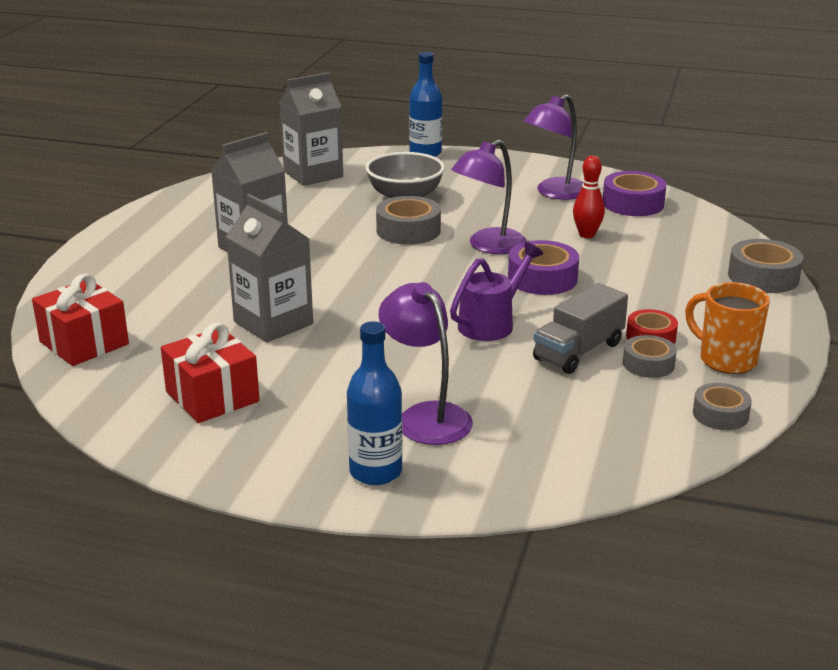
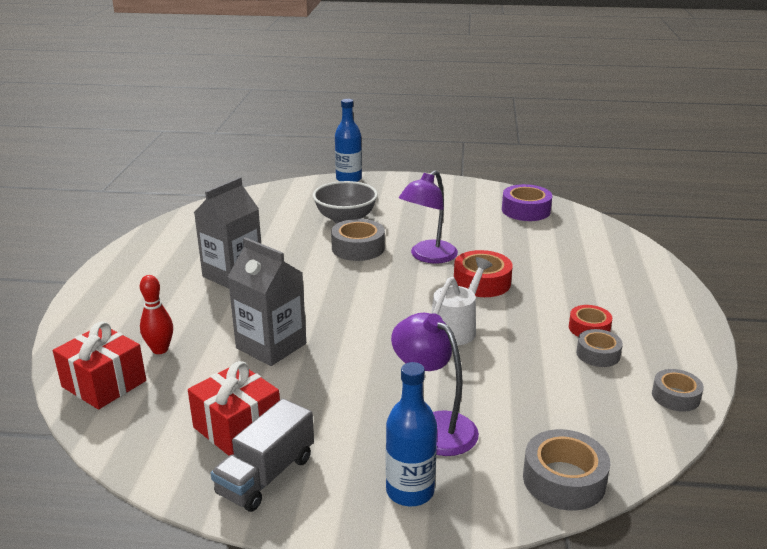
camera: 10 degrees left, 0 degrees up
(313, 174) = (264, 204): grey carton -> none
(491, 323) = (456, 328): purple watering can -> white watering can
(542, 278) = (482, 282): purple tape -> red tape
(555, 193) = (462, 206): purple lamp -> none
(578, 351) = (537, 348): grey truck -> grey truck (266, 475)
(587, 235) = (501, 240): red bowling pin -> red bowling pin (160, 349)
(725, 360) = (656, 344): orange mug -> none
(763, 277) = (651, 265): grey tape -> grey tape (564, 480)

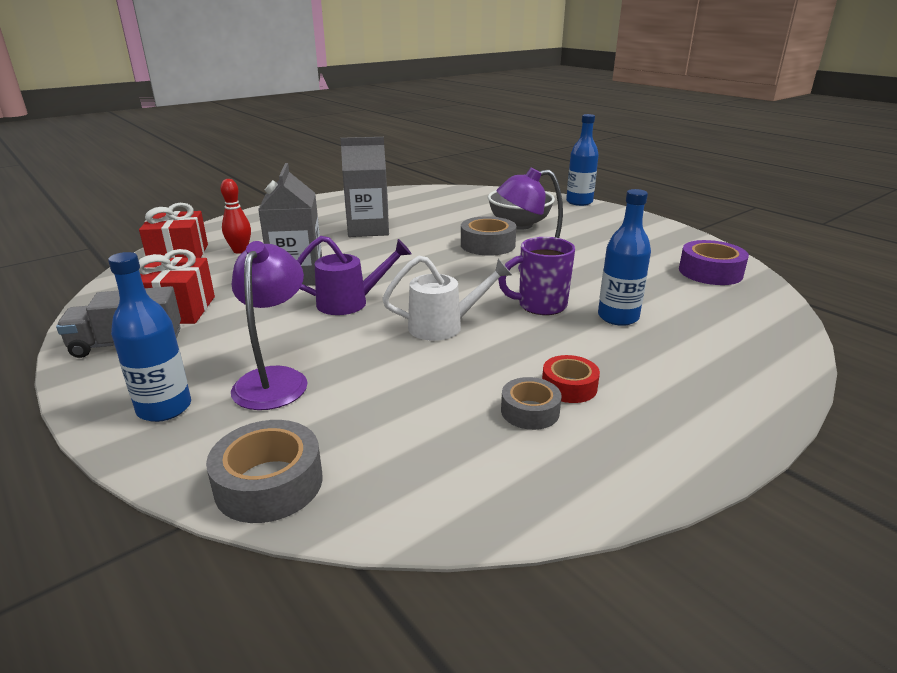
camera: 45 degrees right, 0 degrees up
(361, 345) = (350, 303): none -> purple watering can
(482, 282) = (540, 305): red tape -> purple mug
(535, 268) = (618, 317): none -> blue bottle
(675, 396) = (533, 497): grey tape -> none

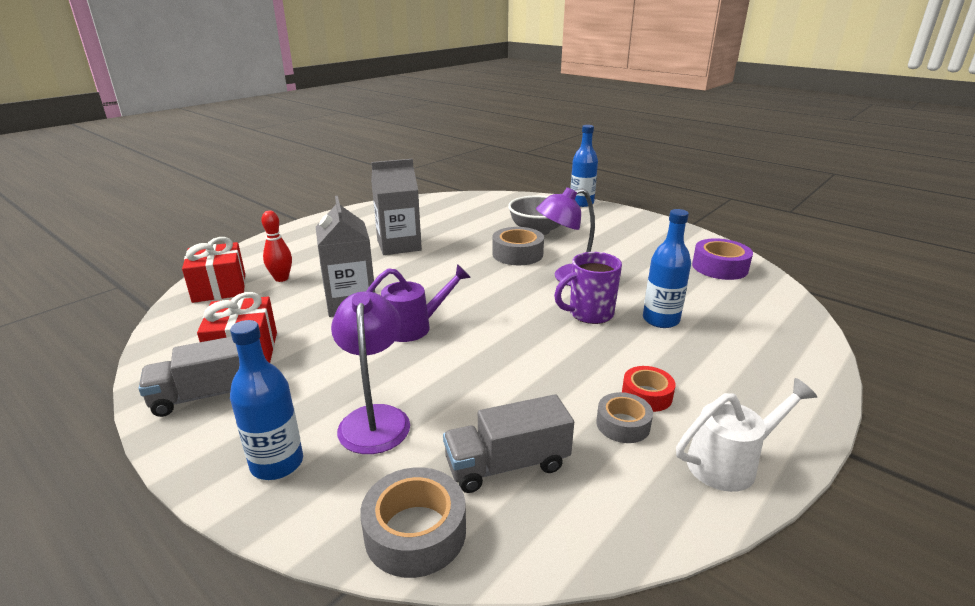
camera: 10 degrees left, 0 degrees up
(389, 435) = (507, 465): none -> grey truck
(443, 326) = (511, 344): white watering can -> white watering can (730, 463)

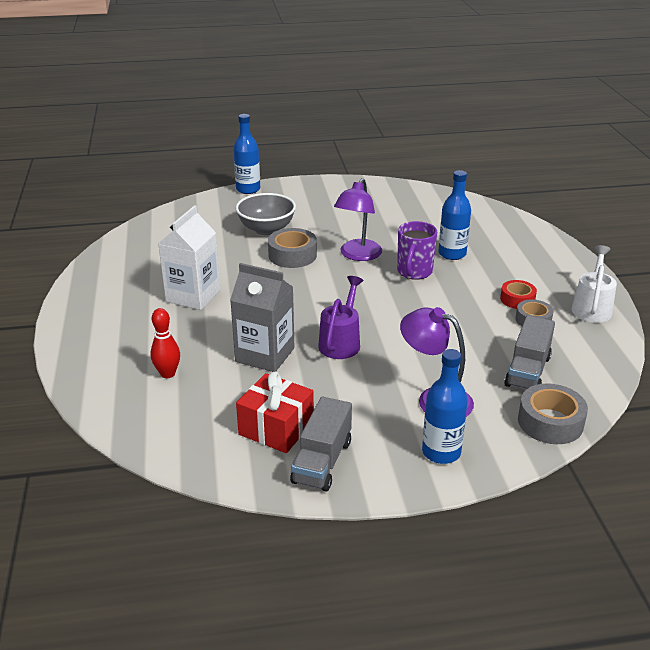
camera: 50 degrees left, 5 degrees up
(219, 288) = (135, 412): red gift -> none
(399, 245) = (193, 296): grey carton -> white carton
(720, 267) = (420, 201): purple tape -> none

